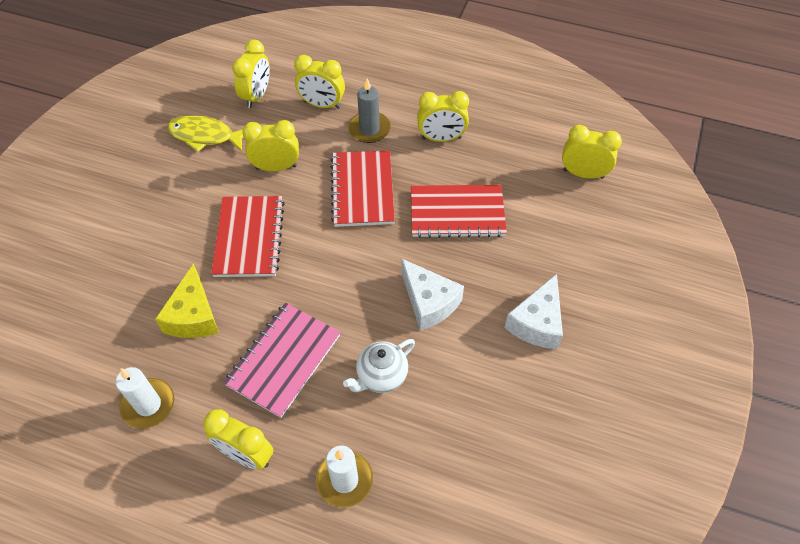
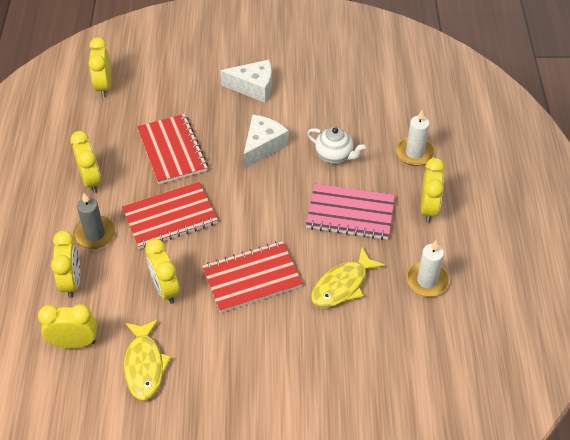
camera: 110 degrees left, 5 degrees down
(193, 316) = (342, 285): yellow cheese -> yellow fish

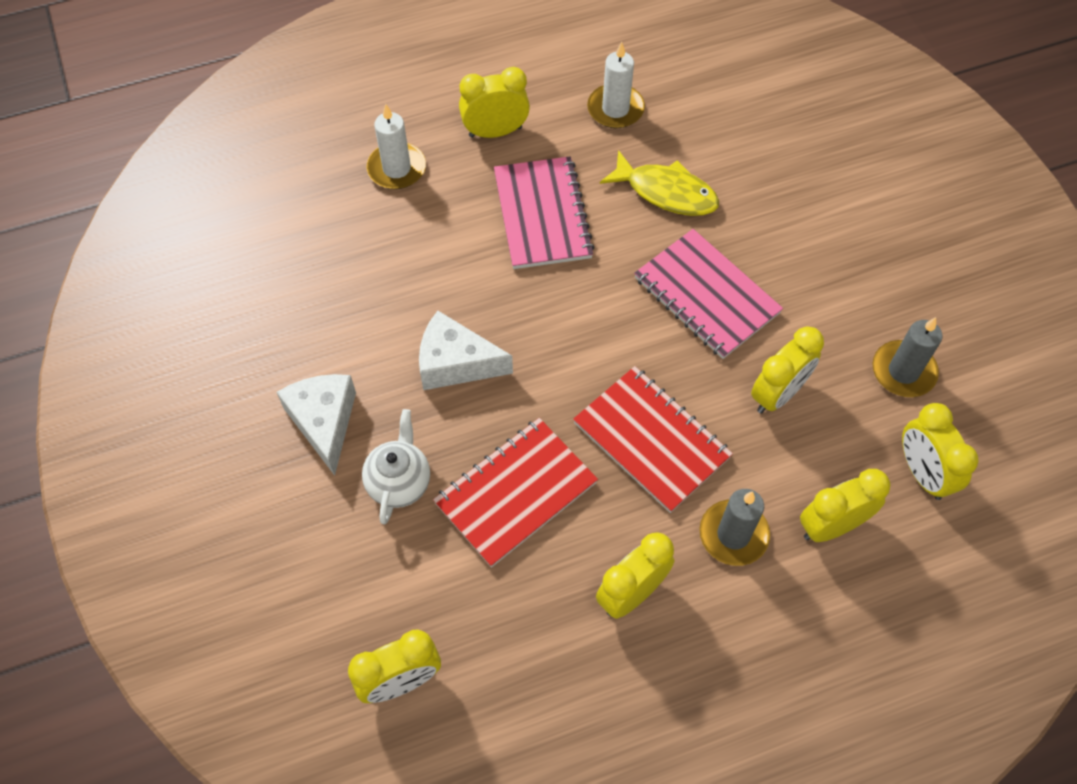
camera: 110 degrees left, 10 degrees up
(144, 365) = (903, 371): yellow fish -> grey candle
(252, 278) = (706, 295): red notebook -> pink notebook
(334, 156) = (439, 263): white teapot -> white teapot (399, 482)

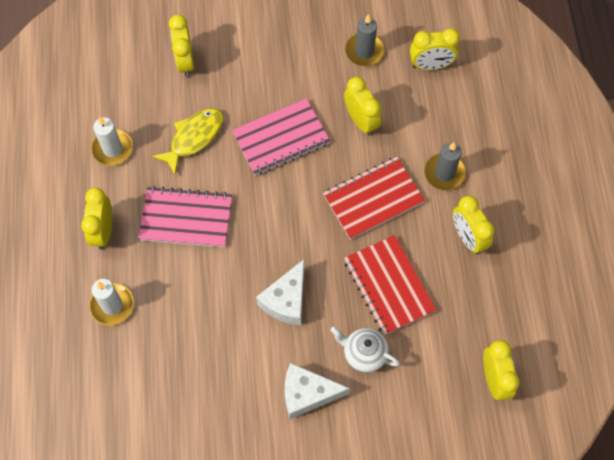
camera: 75 degrees left, 5 degrees up
(831, 525) = (451, 121): yellow clock -> yellow clock (185, 62)

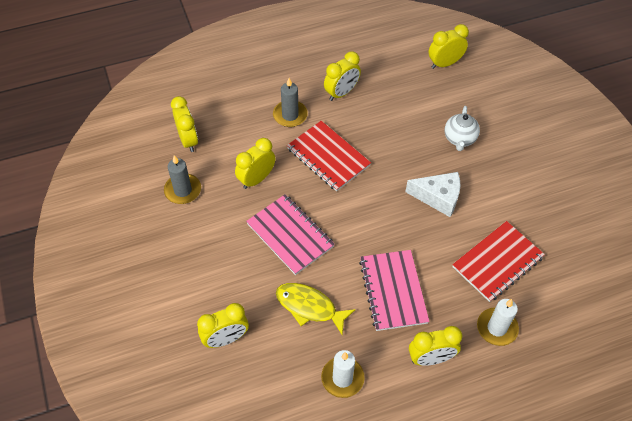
camera: 105 degrees left, 10 degrees down
(307, 394) = (505, 167): white cheese -> none
(389, 285) = (399, 134): red notebook -> red notebook (497, 262)

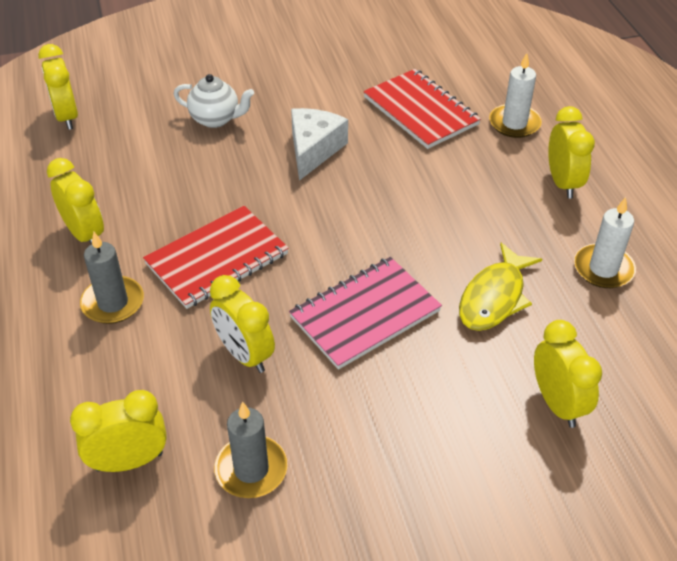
camera: 85 degrees left, 10 degrees down
(393, 291) = (464, 207): pink notebook -> none

